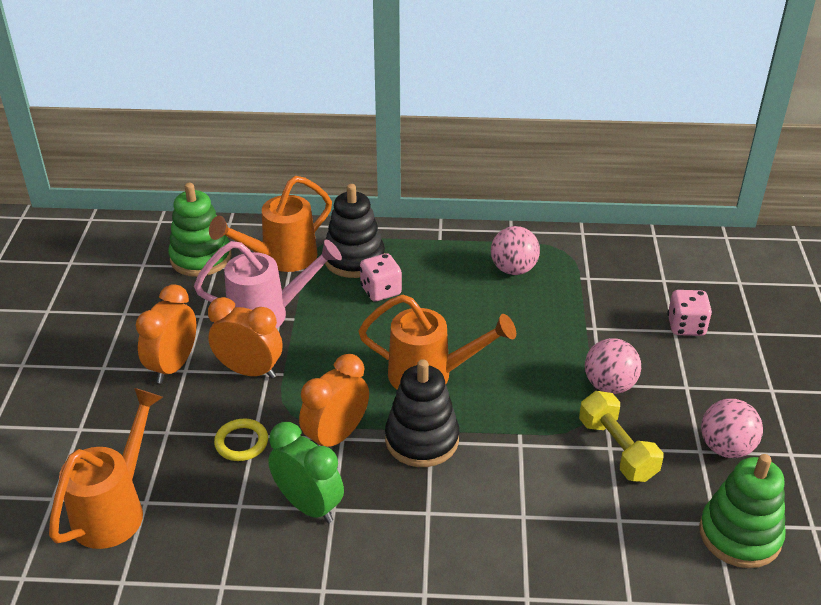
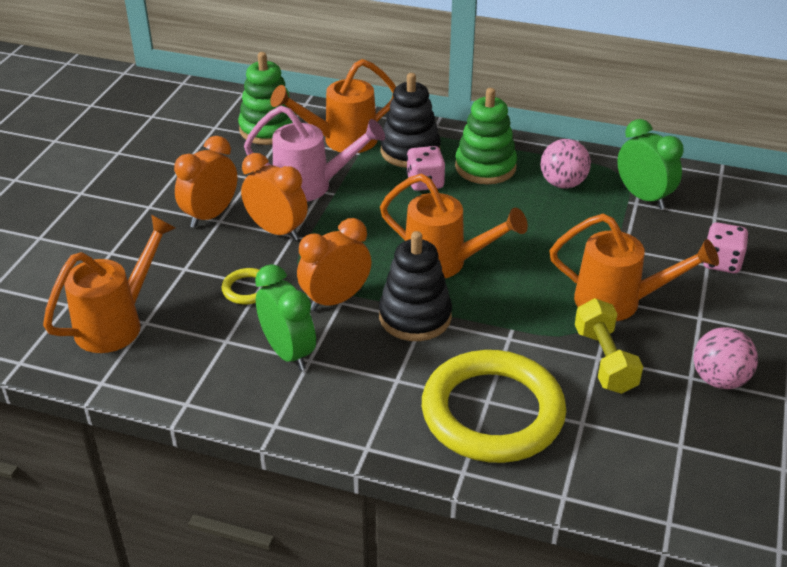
camera: 15 degrees right, 0 degrees up
(532, 528) = (492, 412): none -> yellow ring
(593, 271) = (643, 197): none -> green clock
(609, 385) = (619, 302): pink ball -> orange watering can
(739, 535) = (702, 460): green stacking toy -> green stacking toy (485, 167)

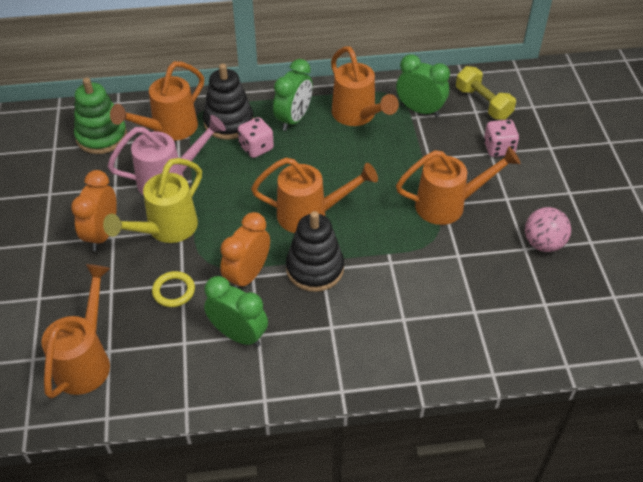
camera: 25 degrees left, 10 degrees up
(277, 231) = (166, 230): orange clock -> yellow watering can
(485, 167) = (294, 119): green stacking toy -> green clock
(492, 412) = (412, 327): yellow ring -> none
(562, 184) = (358, 116): pink ball -> orange watering can
(605, 360) = (463, 256): yellow dumbbell -> yellow dumbbell (483, 103)

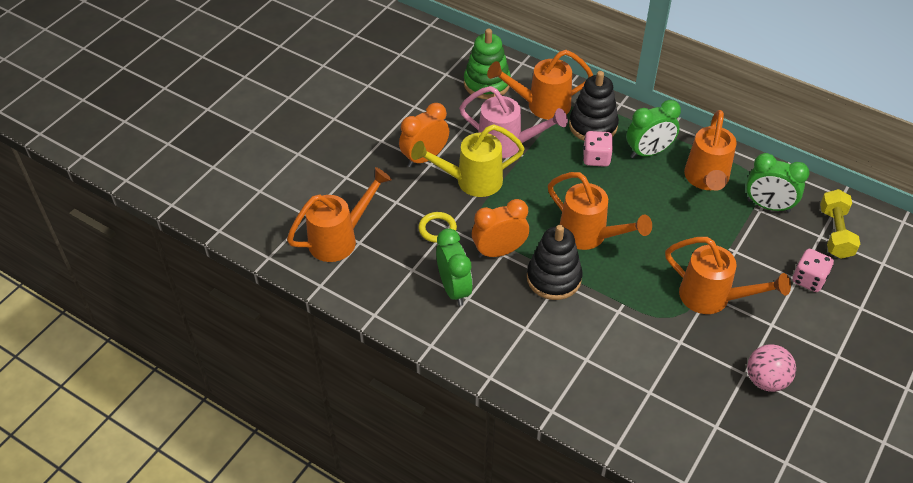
camera: 40 degrees right, 0 degrees up
(420, 110) = (768, 206): green clock -> green clock turned 135 degrees clockwise

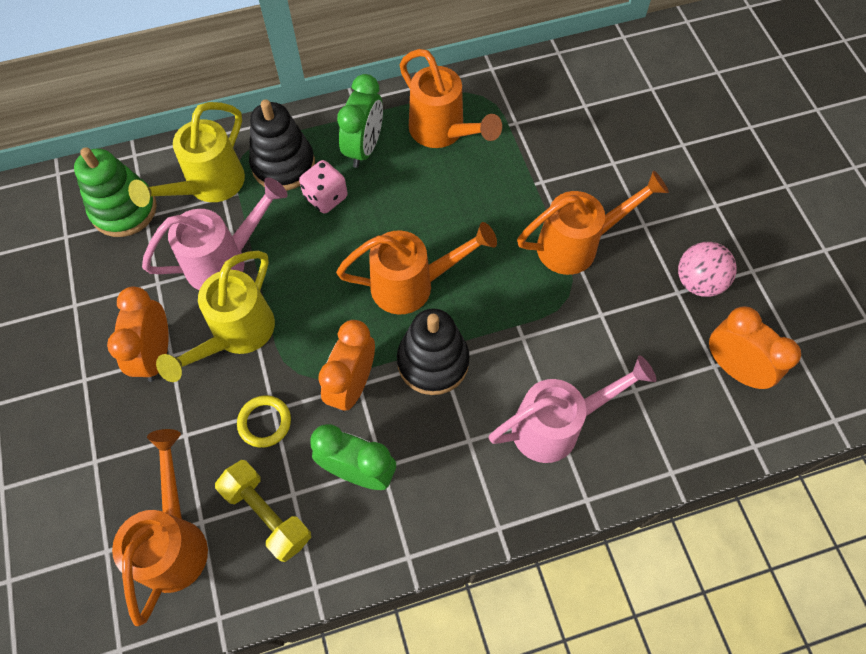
camera: 50 degrees left, 15 degrees up
(541, 105) = (208, 187): orange watering can -> yellow watering can
(582, 365) = (557, 425): none -> pink watering can
(727, 438) = (733, 368): none -> orange clock
(768, 206) = (517, 113): green clock -> none
(808, 279) = (622, 155): pink dice -> none
(835, 233) = (592, 92): yellow dumbbell -> yellow dumbbell (267, 514)

